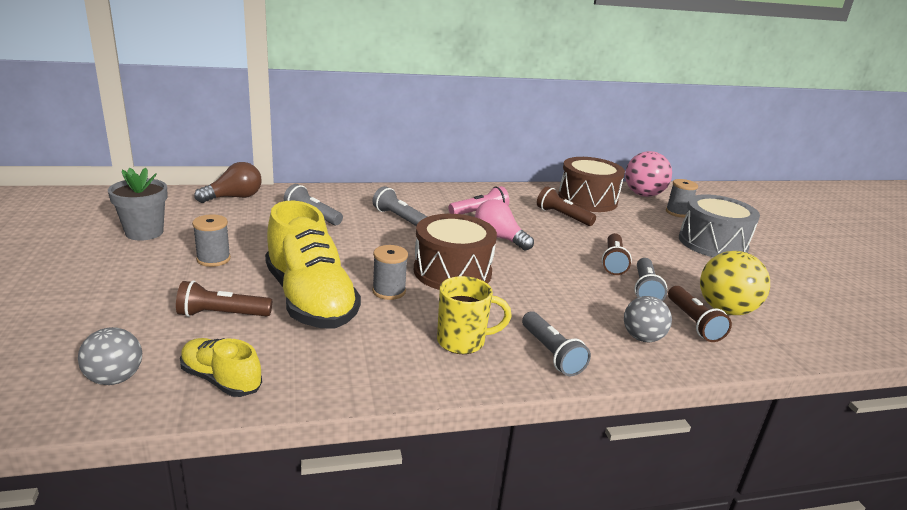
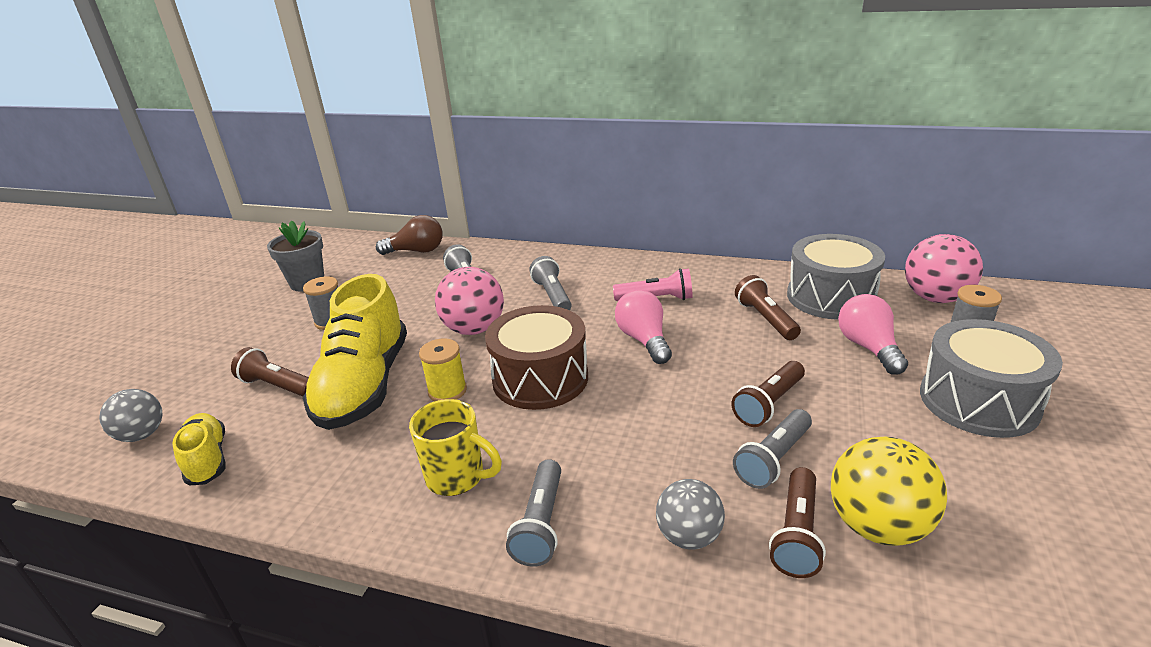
camera: 35 degrees right, 5 degrees up
(360, 248) = (474, 329): none -> pink ball
(389, 291) = (447, 391): grey spool -> yellow spool
(587, 200) = (830, 297): brown drum -> grey drum
(635, 225) = (868, 348): none -> pink light bulb

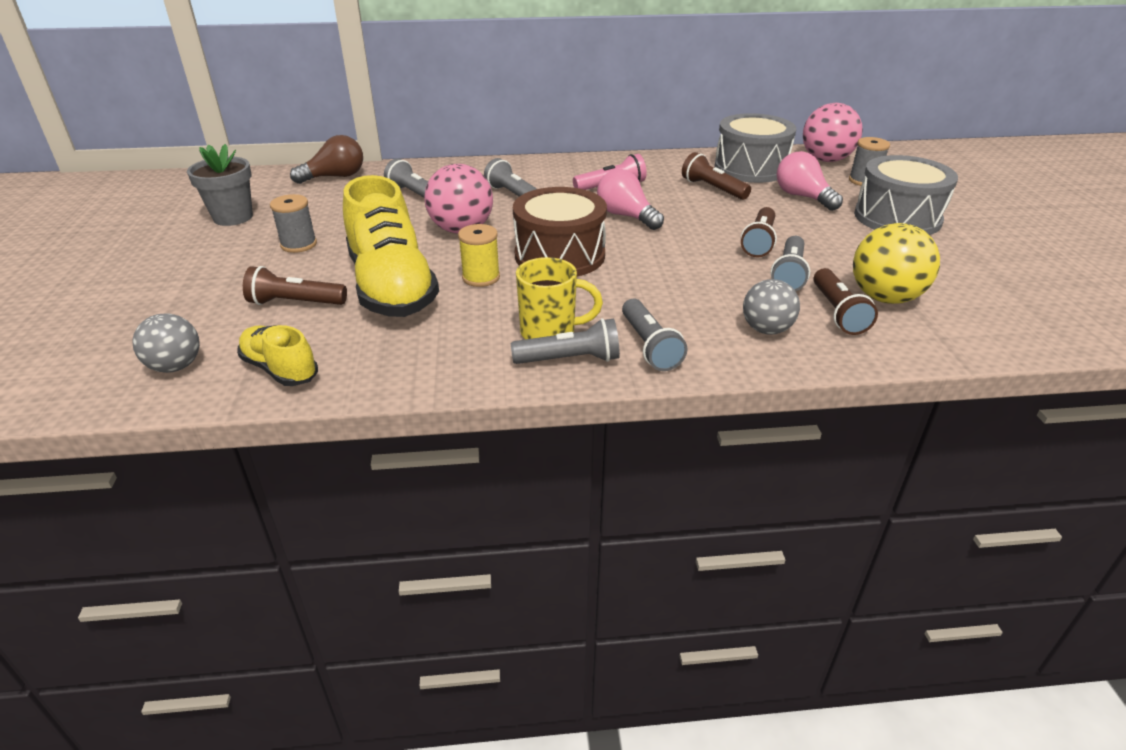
camera: 25 degrees left, 5 degrees up
(449, 519) = (570, 359): none -> grey flashlight

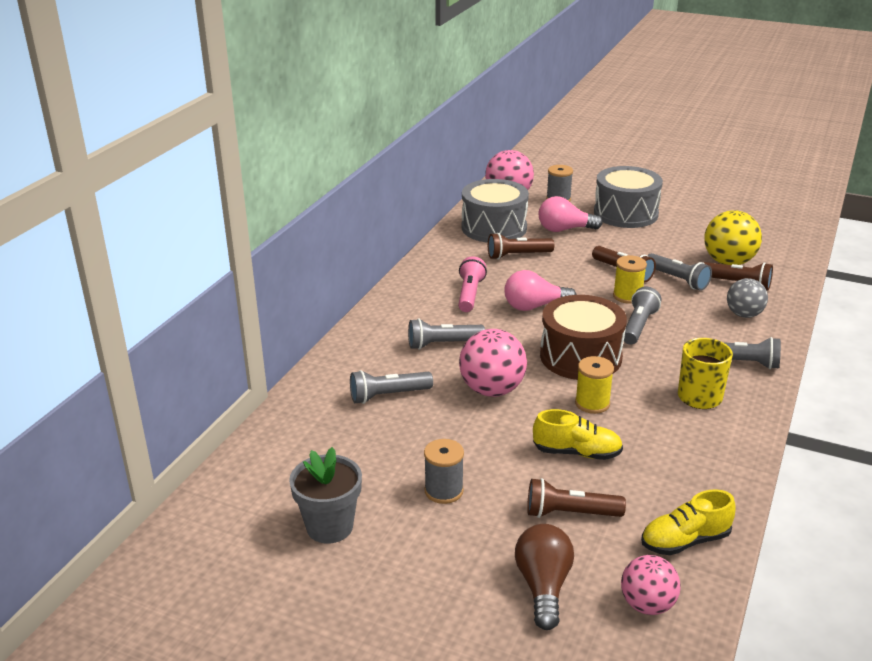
camera: 60 degrees left, 5 degrees down
(176, 366) = (647, 605): grey ball -> pink ball
(295, 303) = (570, 513): brown flashlight -> brown flashlight turned 60 degrees clockwise
(335, 177) = (284, 435): brown light bulb -> brown light bulb (543, 586)
(392, 287) = (577, 452): yellow shoe -> yellow shoe, size x0.51
(570, 359) = (742, 399): grey flashlight -> grey flashlight (638, 326)
(710, 254) = (627, 296): none -> yellow spool

